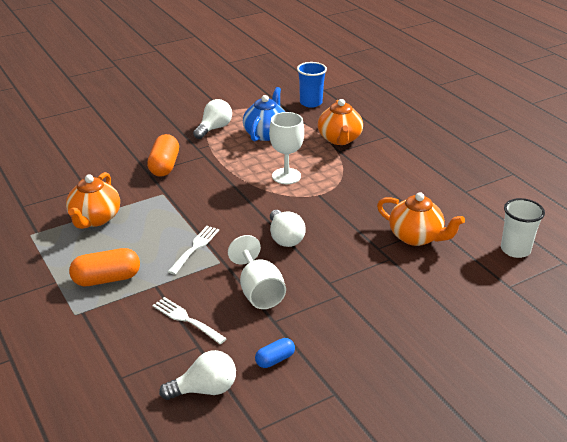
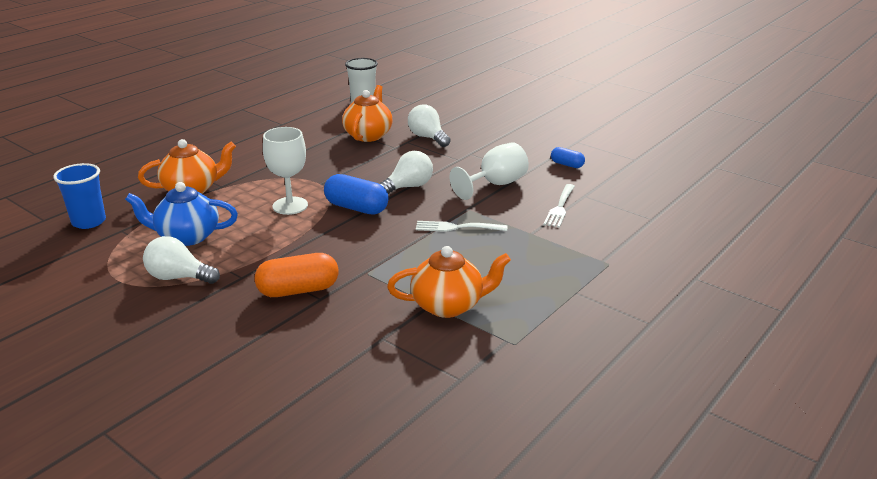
camera: 110 degrees left, 5 degrees down
(107, 279) = (545, 262): orange capsule -> none
(204, 389) = (624, 183): white light bulb -> white light bulb (428, 137)
(263, 205) = (356, 208): none -> blue capsule

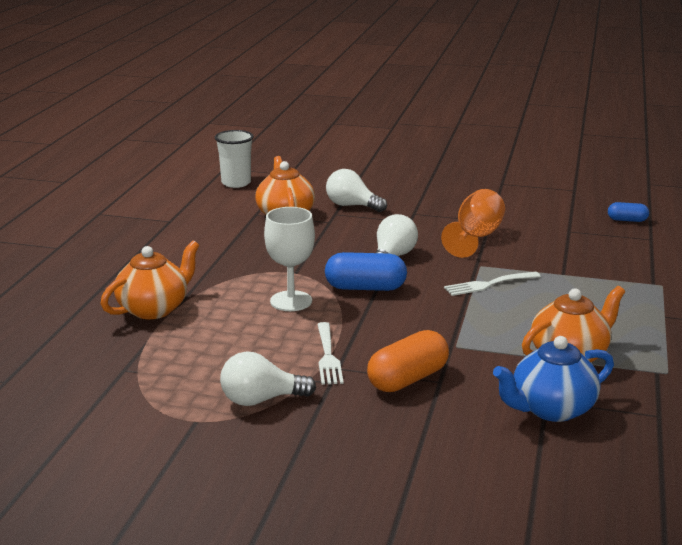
camera: 25 degrees left, 5 degrees down
(89, 222) = (69, 370): blue cup -> none
(187, 236) = (214, 357): blue teapot -> blue teapot (551, 409)
(495, 184) = (475, 237): white goblet -> orange goblet
(560, 207) = (560, 246): white fork -> white fork (328, 356)
(567, 165) = (519, 206): blue capsule -> blue capsule (627, 220)

